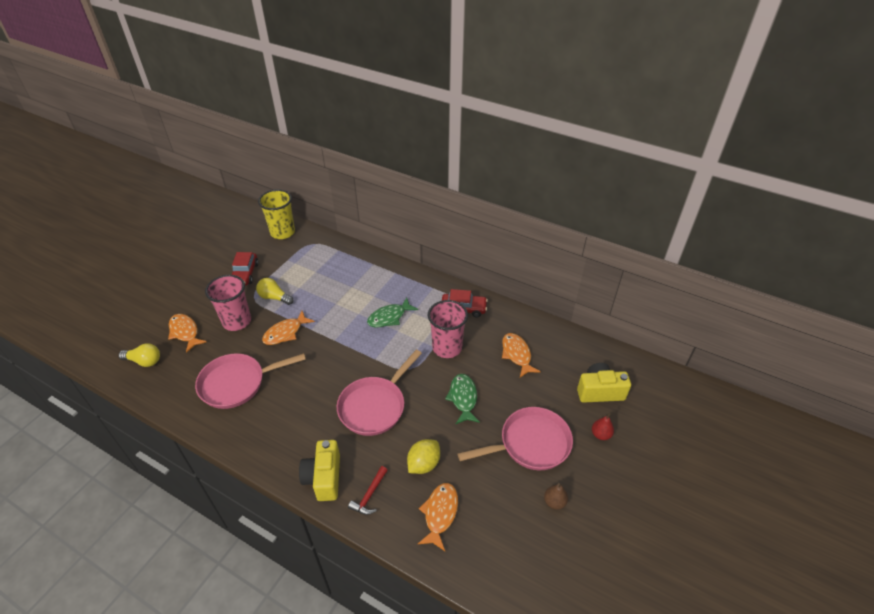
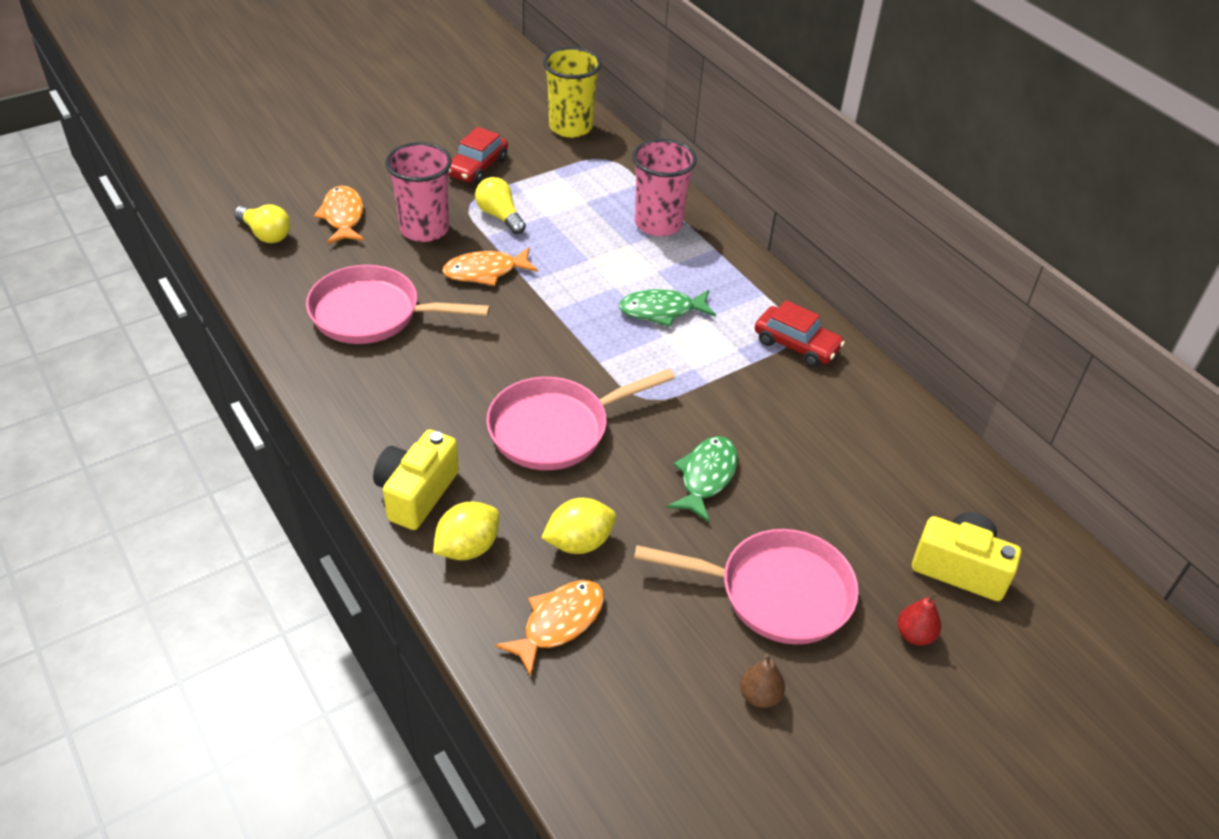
camera: 25 degrees right, 0 degrees up
(369, 495) = (468, 548): red hammer -> yellow lemon
(447, 347) = (728, 392): pink cup -> pink cup (658, 224)
(517, 354) = (844, 450): orange fish -> none

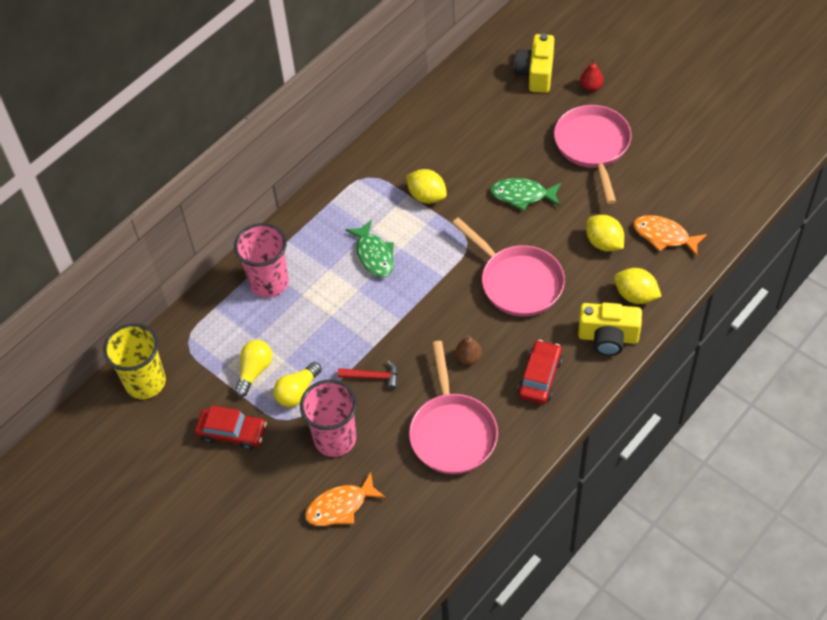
camera: 100 degrees left, 10 degrees up
(265, 234) = (386, 555): yellow light bulb -> yellow light bulb (254, 371)
(485, 272) = (373, 377): orange fish -> red hammer
(740, 379) = (427, 196): none -> yellow lemon
(759, 696) = (662, 141): brown pear -> brown pear (468, 358)
(796, 345) = (379, 174): red car -> red car (540, 377)

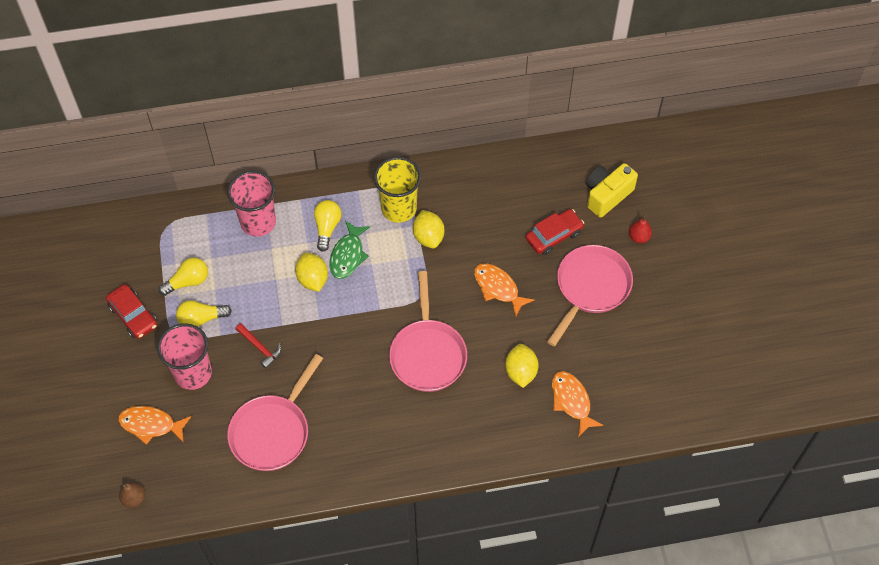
camera: 35 degrees right, 5 degrees up
(145, 382) = (113, 235): yellow cup -> yellow cup (399, 208)
(334, 246) = (327, 228): none -> yellow light bulb
(468, 358) = (337, 385): brown pear -> brown pear (134, 498)
(522, 195) = (498, 288): green fish -> orange fish
(540, 377) = (372, 439): red car -> red car (554, 236)
(608, 337) = (449, 448): yellow camera -> none
(635, 296) = (502, 431): yellow lemon -> yellow lemon (312, 279)

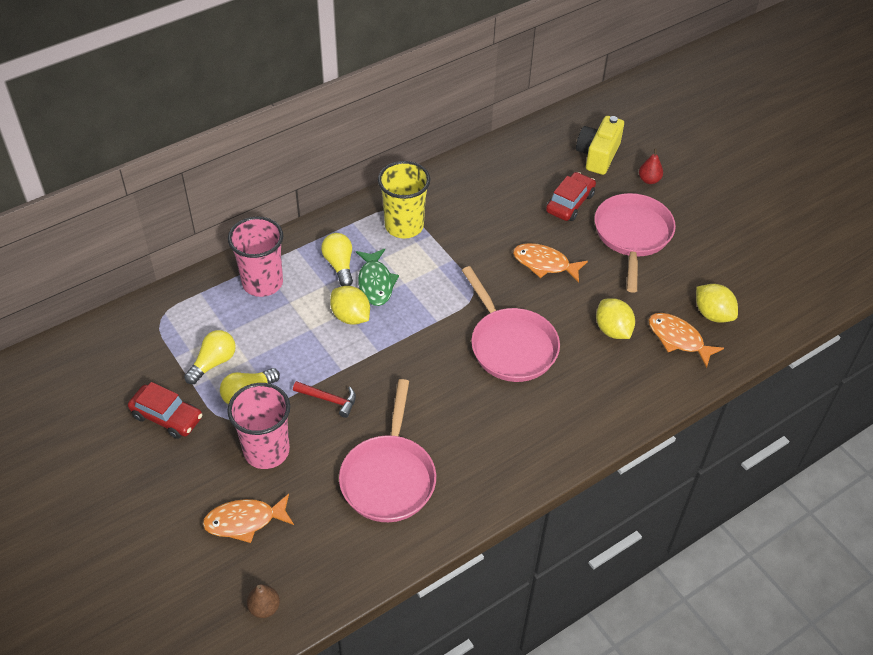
camera: 25 degrees left, 10 degrees down
(428, 237) = (448, 241): yellow lemon -> yellow lemon (712, 314)

